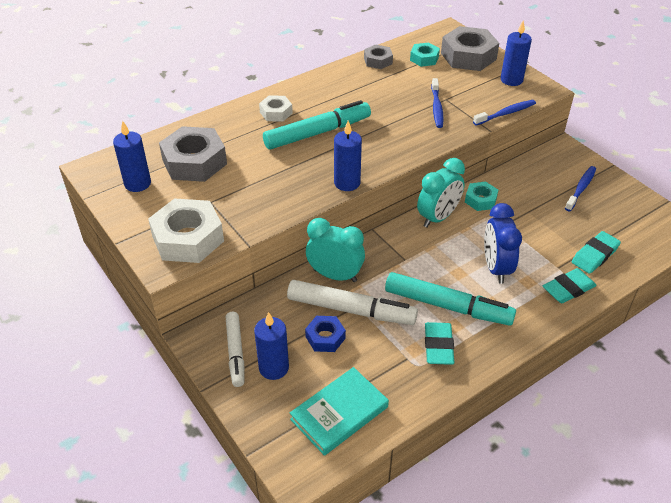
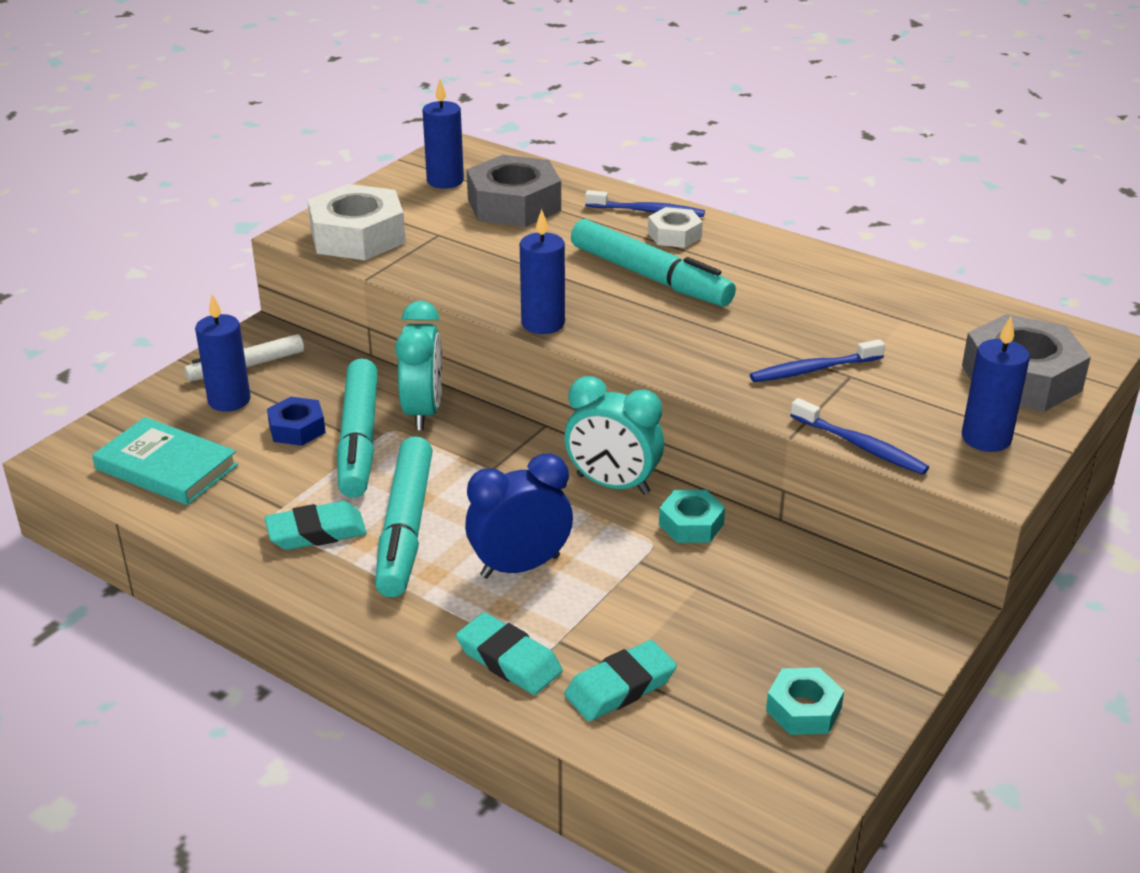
camera: 70 degrees right, 10 degrees down
(351, 310) = (359, 439): white marker -> turquoise marker
(378, 61) = (905, 290): grey nut -> none
(424, 58) = (961, 333): turquoise nut -> turquoise nut (803, 709)
(581, 188) = (817, 649): blue toothbrush -> blue toothbrush (647, 211)
(595, 255) = (620, 687): turquoise eraser -> turquoise eraser turned 60 degrees counterclockwise

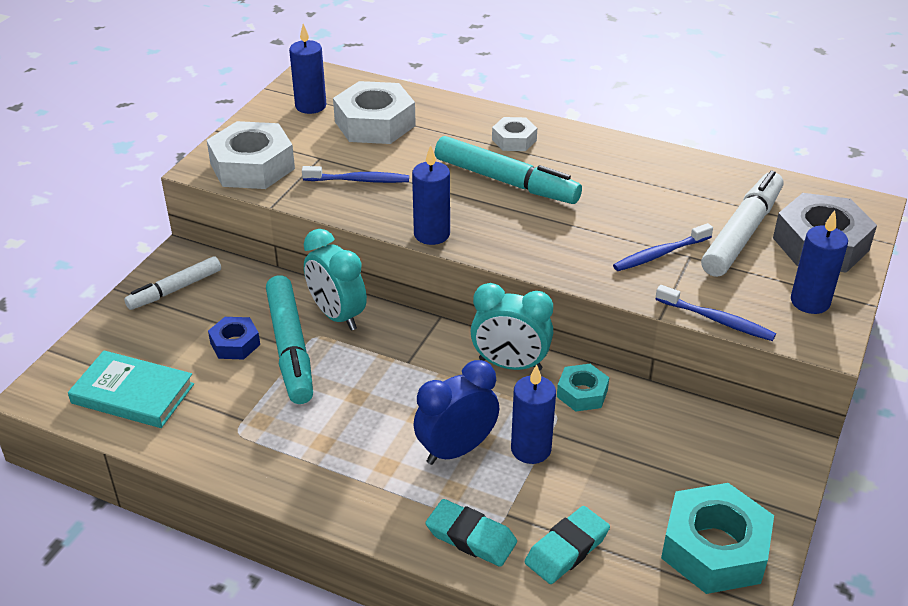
camera: 10 degrees left, 5 degrees up
(229, 400) = (169, 323): blue candle -> blue candle (531, 449)
(316, 532) = (279, 439): turquoise eraser -> none
(405, 528) = (352, 426): turquoise marker -> none
(423, 412) = (337, 316): turquoise clock -> turquoise clock turned 150 degrees clockwise
(514, 205) = (375, 123): grey nut -> white nut
(647, 211) = (486, 120): blue toothbrush -> blue toothbrush (359, 180)
(803, 709) = (714, 548): turquoise nut -> turquoise nut, size x1.86
(924, 357) = (742, 233): none -> white marker

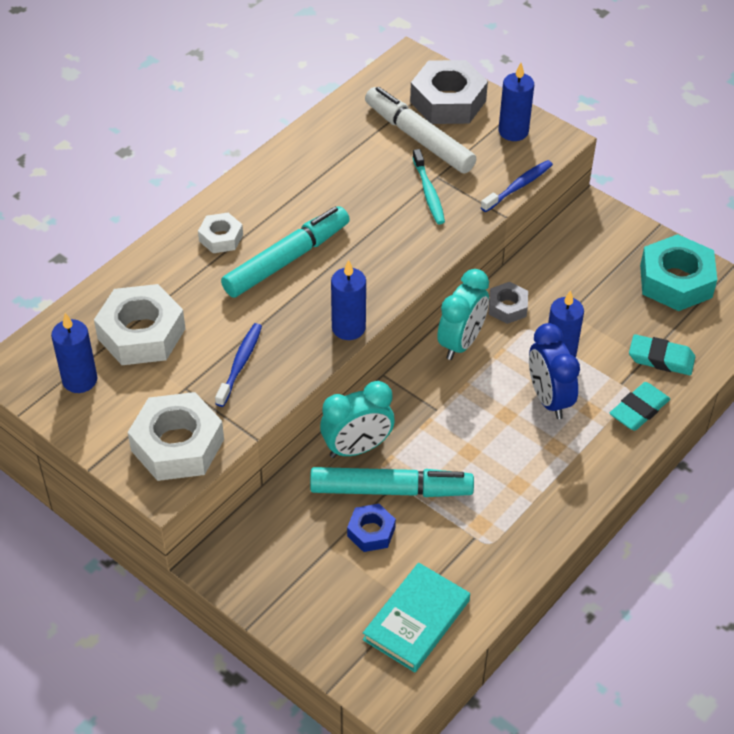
camera: 75 degrees left, 10 degrees up
(175, 289) = (270, 573): white marker -> none
(567, 549) = (661, 358): turquoise eraser -> turquoise eraser turned 45 degrees counterclockwise
(582, 393) = (507, 307): turquoise nut -> grey nut
(660, 254) = (428, 192): blue toothbrush -> turquoise toothbrush

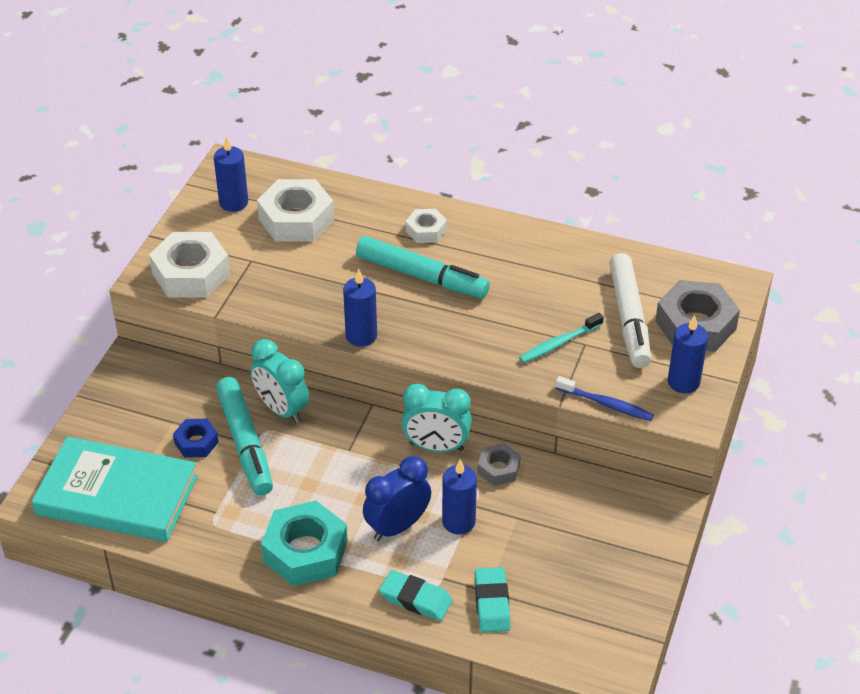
camera: 70 degrees right, 5 degrees down
(240, 364) = (290, 283): blue toothbrush -> none
(416, 620) = (117, 495): turquoise book -> turquoise book, size x1.59
(419, 138) = (629, 318): white marker -> white marker turned 150 degrees clockwise
(676, 281) = (607, 594): turquoise nut -> turquoise nut (305, 551)

